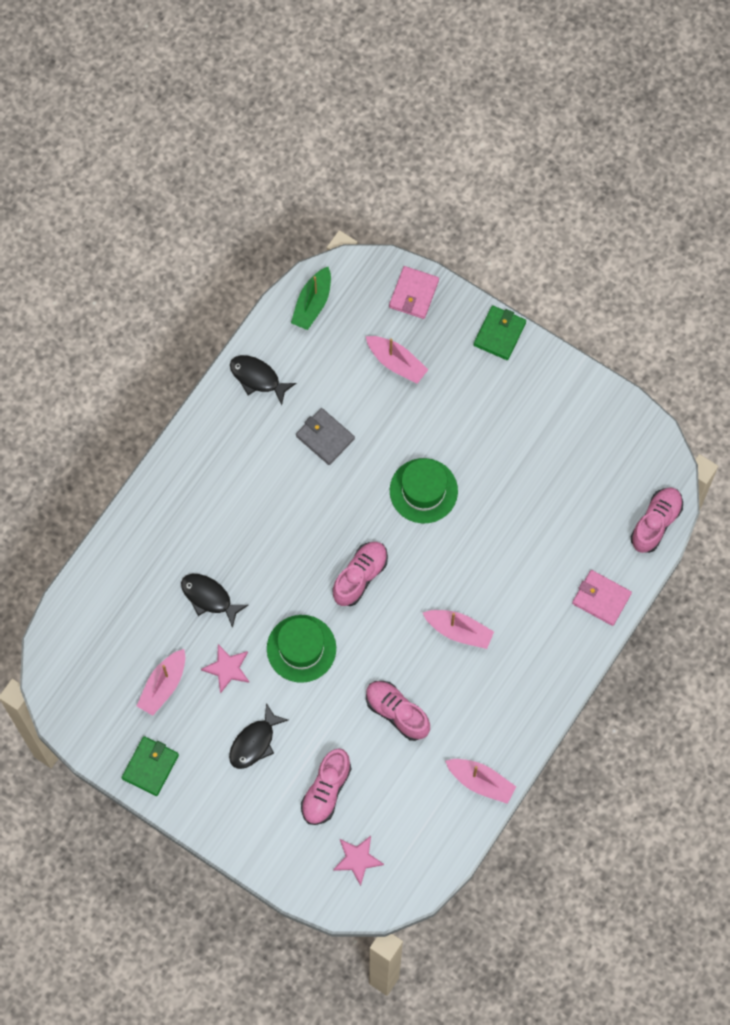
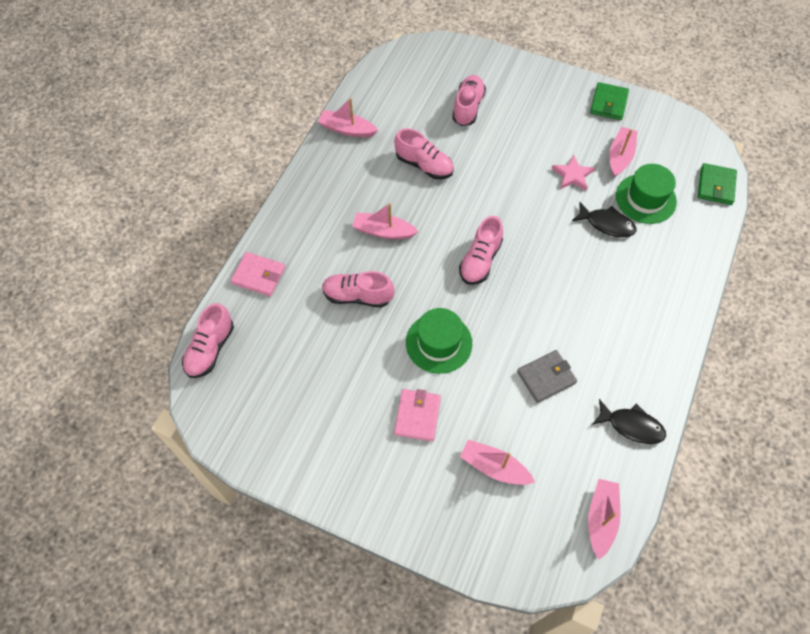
camera: 170 degrees right, 10 degrees down
(254, 742) = (533, 129): black fish -> none
(301, 648) = (515, 198): green hat -> green hat (645, 199)
(312, 303) = (601, 519): green boat -> pink boat
(325, 437) = (546, 377): grey wallet -> grey wallet turned 60 degrees counterclockwise
(357, 859) = (433, 70): pink star -> none
(413, 294) = (493, 551): pink wallet -> pink wallet (417, 416)
(498, 556) = (357, 296): none -> pink shoe
(499, 334) = (390, 519): green wallet -> green wallet (715, 186)

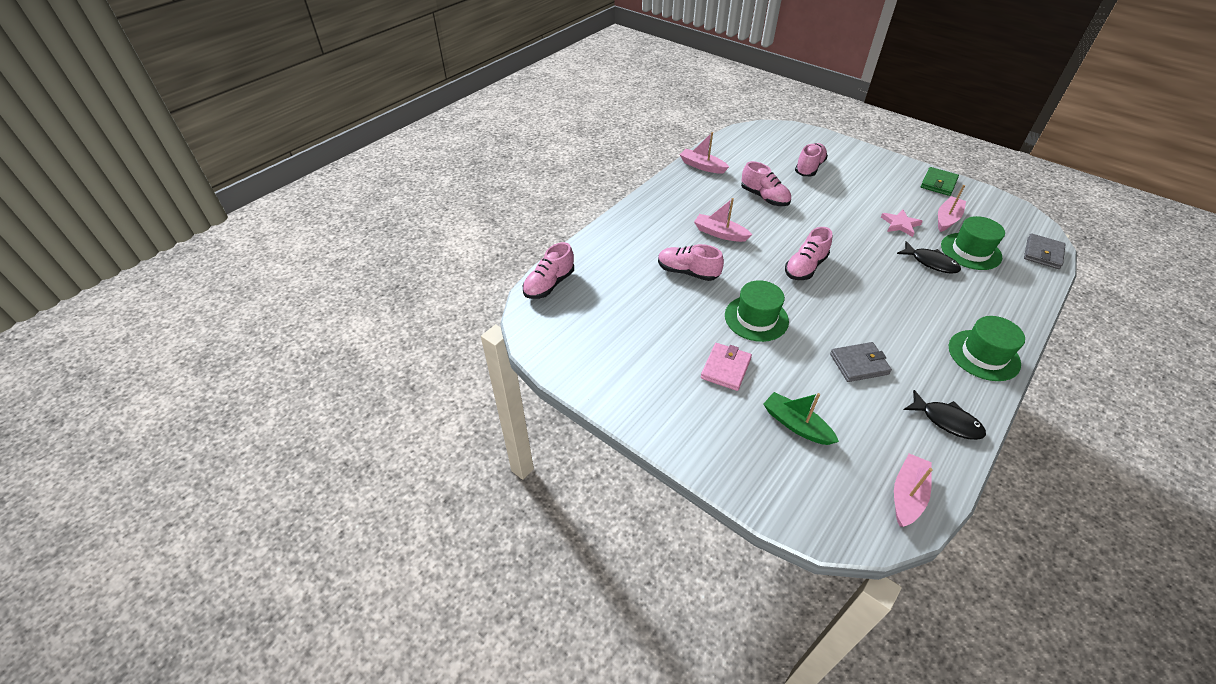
camera: 15 degrees right, 15 degrees down
(258, 276) = (604, 244): pink wallet -> none
(494, 467) = (796, 425): pink boat -> green boat
(662, 336) = (983, 355): none -> green hat
(715, 186) = (1042, 253): green wallet -> grey wallet

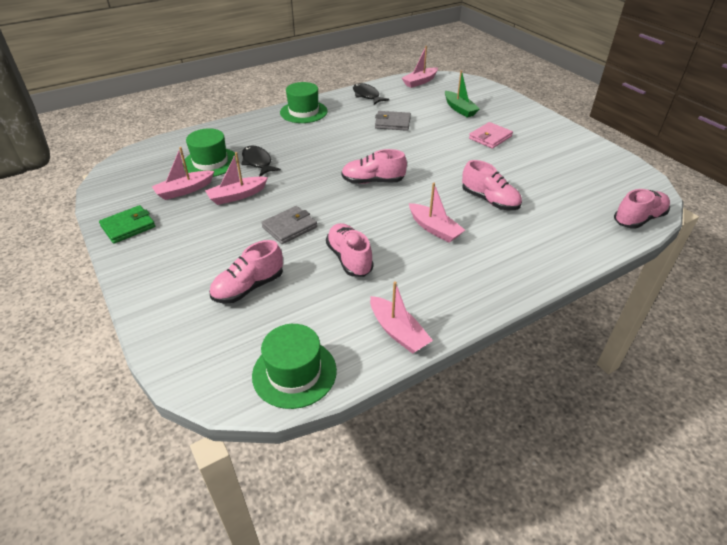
camera: 160 degrees left, 5 degrees down
(756, 318) = (447, 158): green hat -> green hat (294, 372)
(805, 267) = (373, 181): pink shoe -> pink shoe turned 150 degrees counterclockwise
(900, 224) = (237, 196): pink star -> pink boat
(1042, 253) = (155, 149): grey wallet -> grey wallet (289, 227)

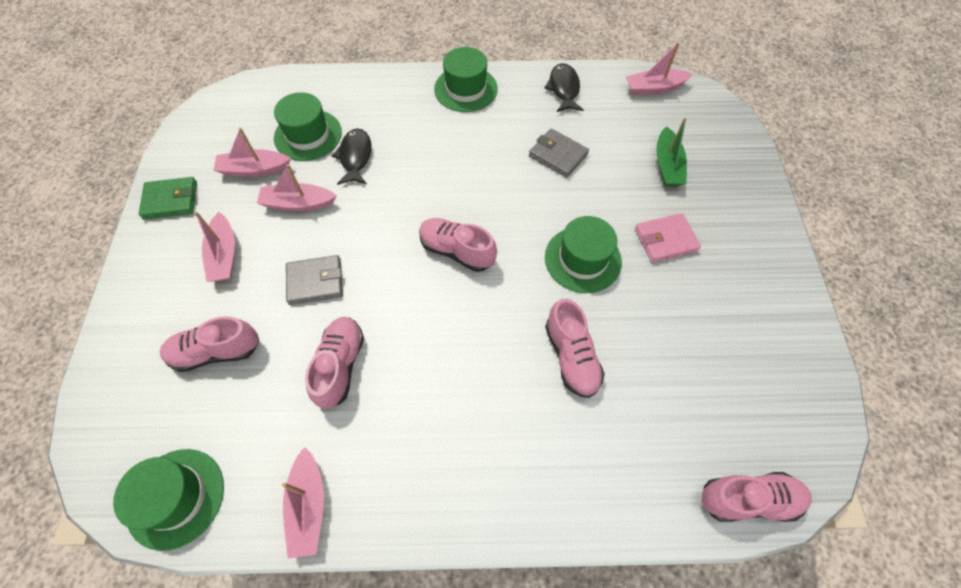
camera: 30 degrees right, 20 degrees up
(434, 229) = (467, 369): pink boat -> pink boat (224, 255)
(453, 160) = (582, 259): none -> green hat

